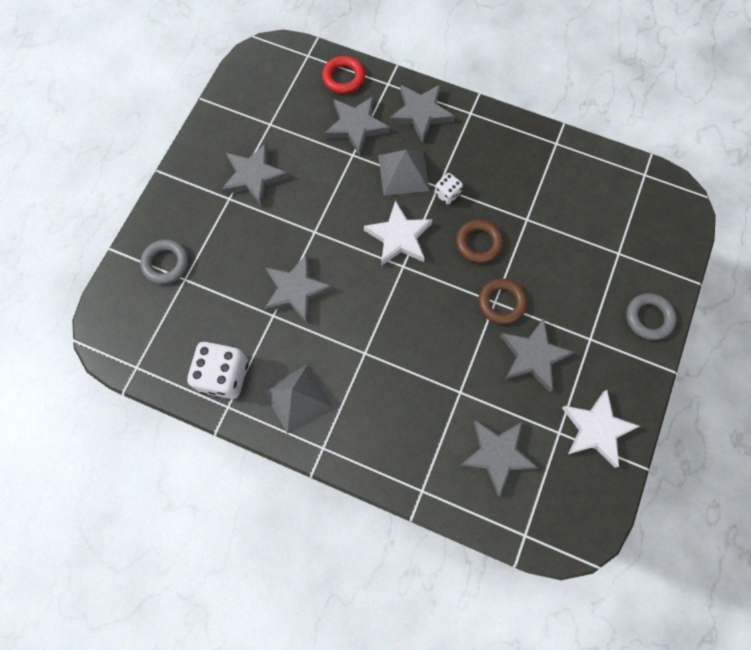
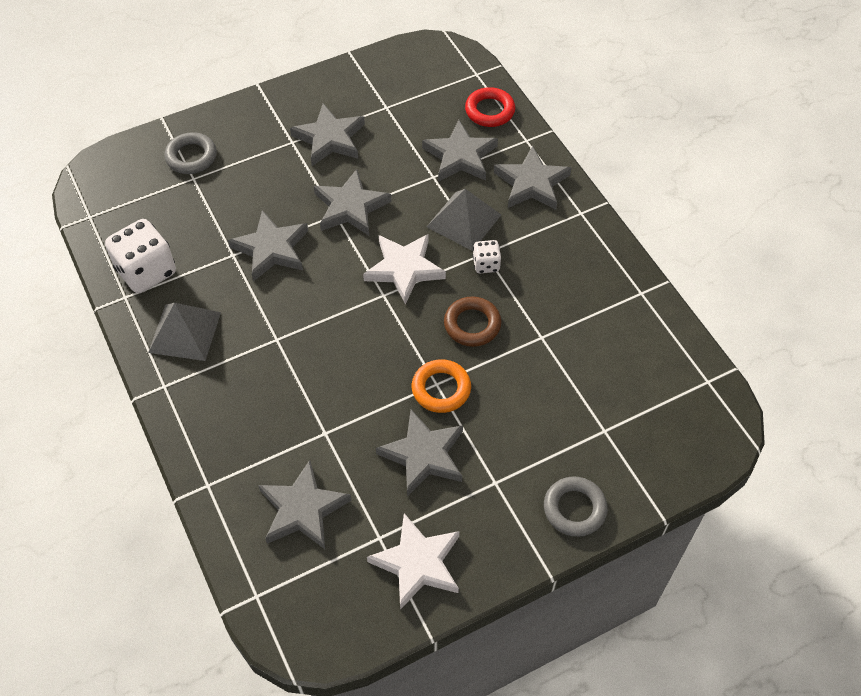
camera: 40 degrees right, 15 degrees down
(319, 218) = (350, 207): none -> grey star
(501, 303) = (441, 389): brown ring -> orange ring

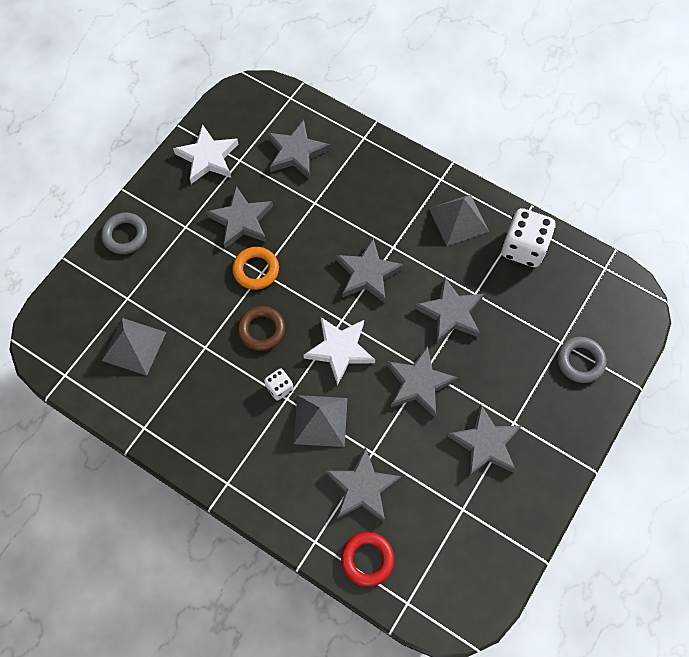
camera: 150 degrees right, 10 degrees up
(531, 183) = (285, 492): grey star -> grey star (367, 274)
(618, 374) = (134, 346): none -> grey pyramid

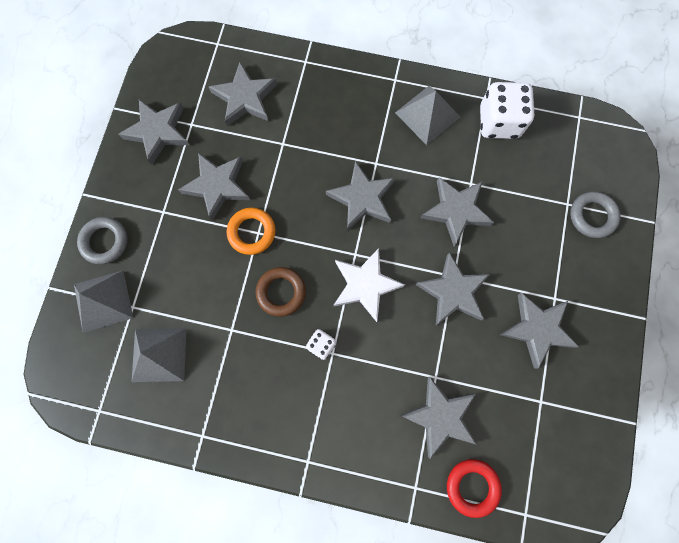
camera: 20 degrees left, 10 degrees up
(207, 157) = (158, 132): white star -> grey star
(320, 420) = (374, 364): grey pyramid -> grey pyramid (103, 301)

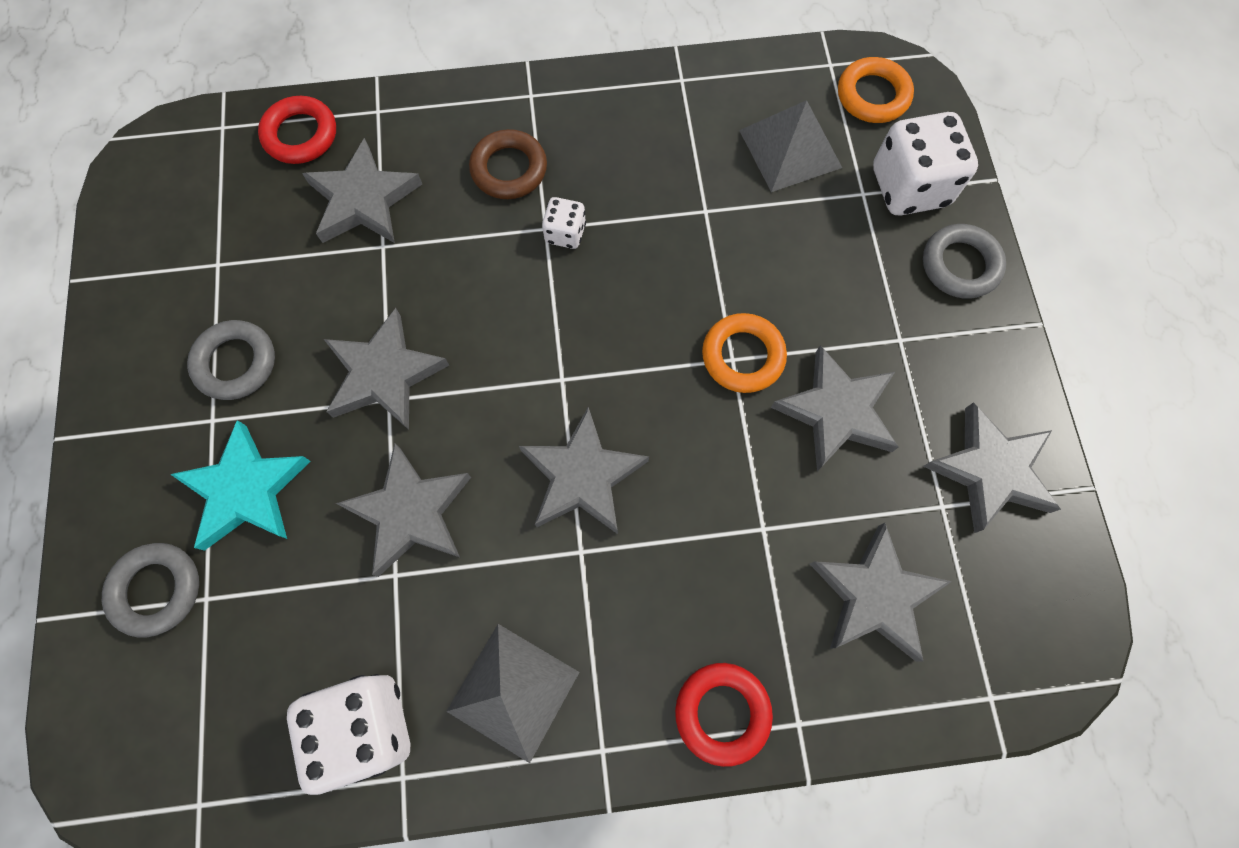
camera: 160 degrees right, 5 degrees down
(86, 375) = (872, 95): none -> orange ring
(103, 301) = (909, 187): grey pyramid -> white dice
(281, 292) = (655, 284): brown ring -> brown ring (509, 169)
(336, 76) = (722, 712): none -> red ring
(365, 285) = (529, 337): white star -> none
(537, 329) = (236, 363): grey star -> grey ring
(540, 252) = (245, 490): none -> turquoise star

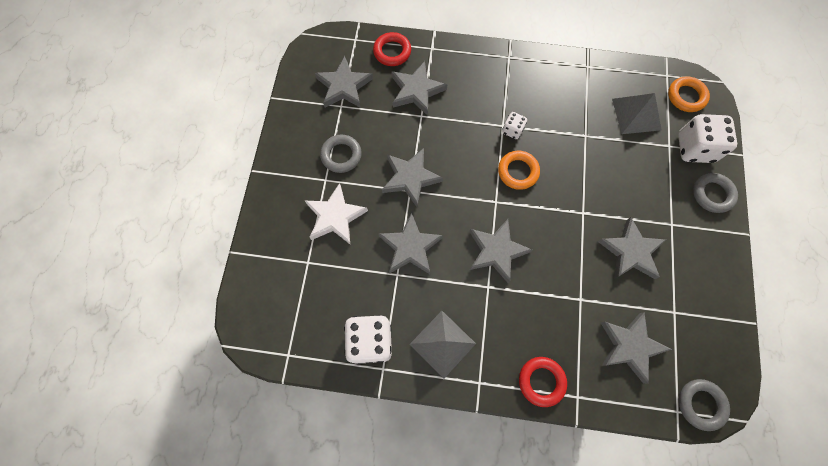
camera: 15 degrees right, 0 degrees up
(157, 590) = (286, 252): grey ring -> grey ring (700, 404)
(245, 490) = (335, 216): turquoise star -> white star
(509, 169) = (491, 92): brown ring -> none
(743, 356) = (589, 212): orange ring -> orange ring (518, 171)
(990, 470) = (704, 301): grey star -> grey star (344, 86)

